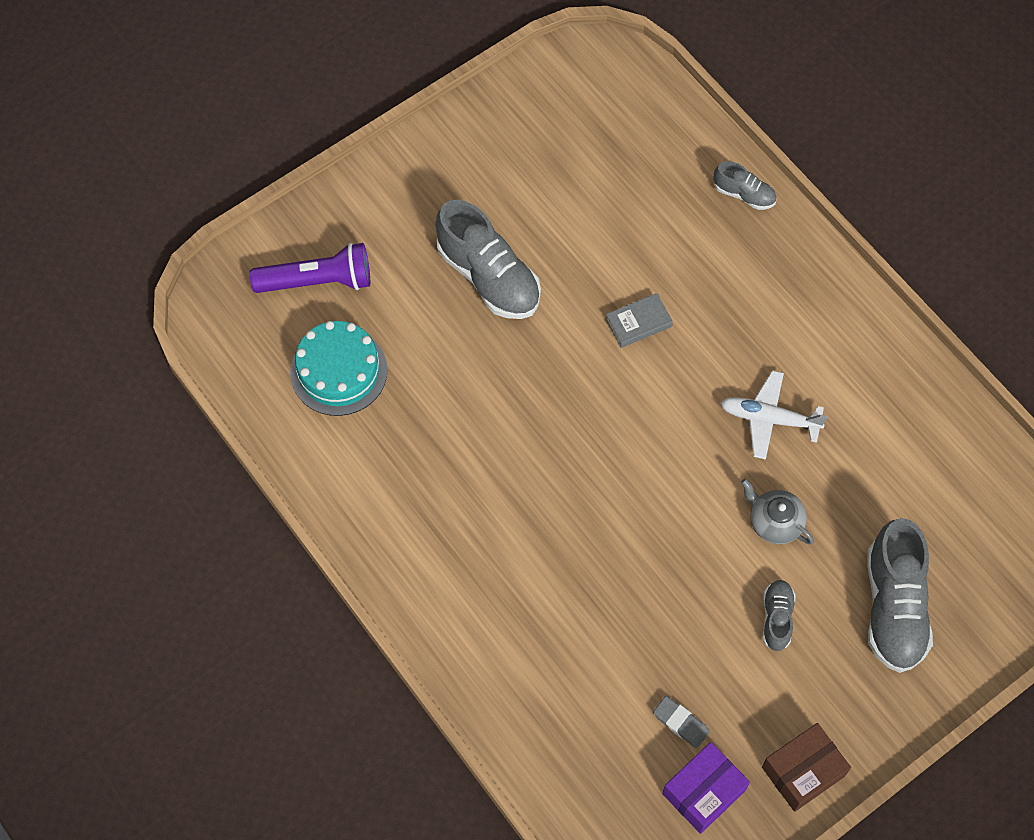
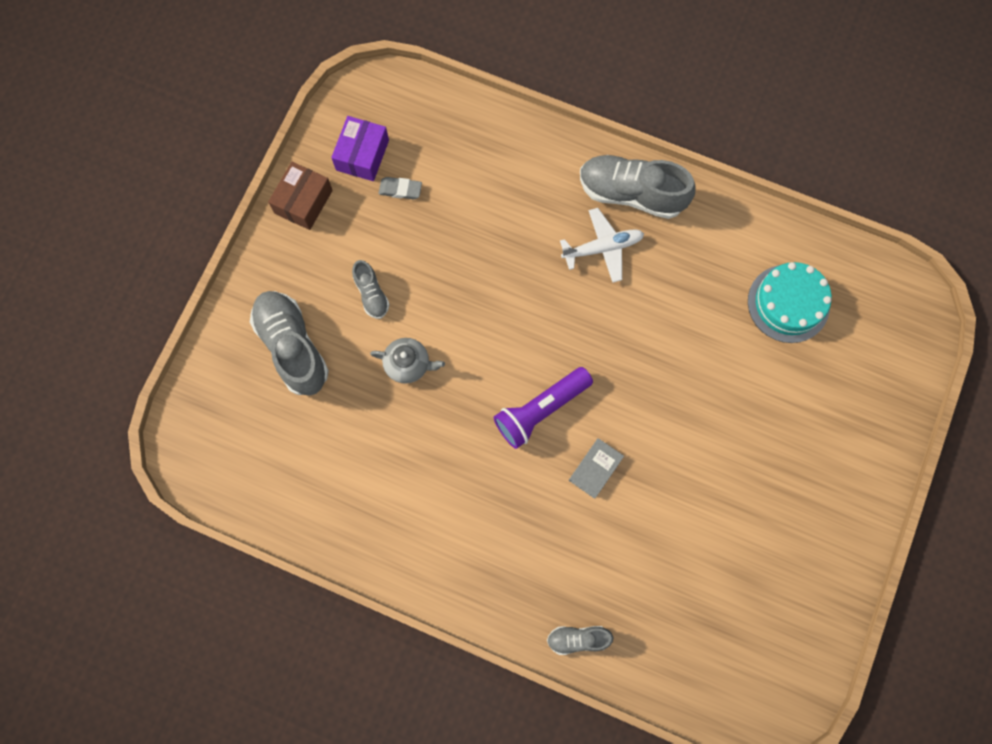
camera: 150 degrees right, 10 degrees up
(318, 281) = (855, 365): purple flashlight -> purple flashlight (540, 410)
(488, 277) = (732, 442): grey shoe -> grey shoe (631, 193)
(769, 419) = (453, 444): white plane -> white plane (602, 248)

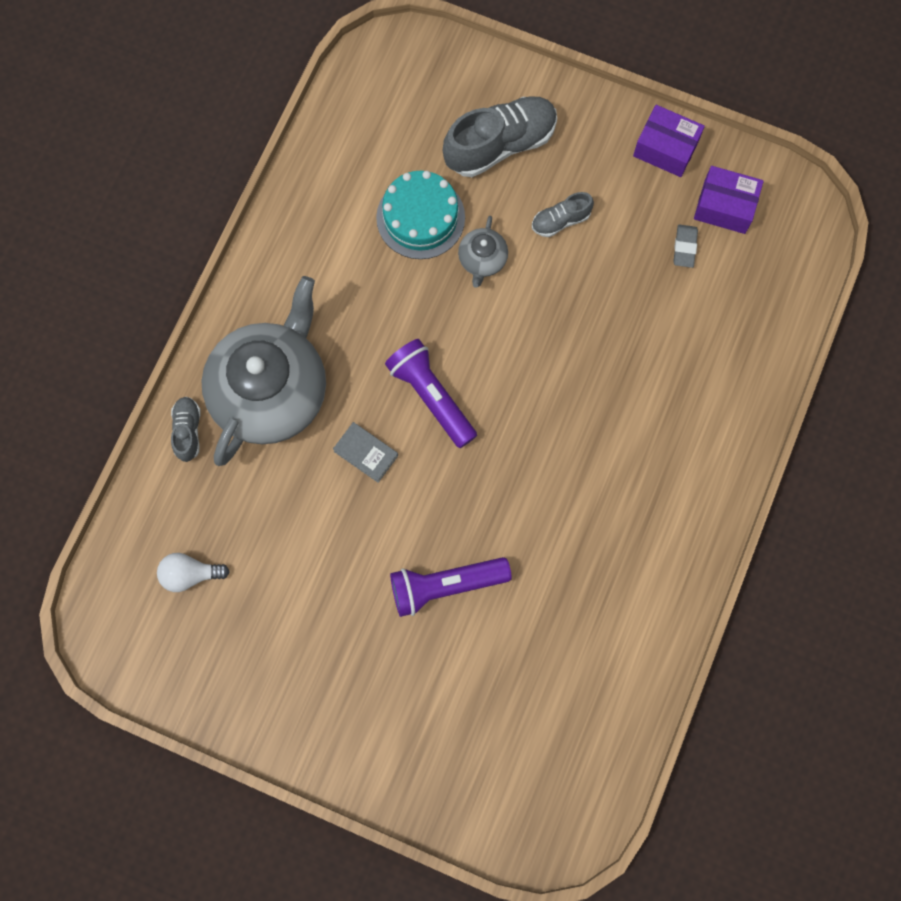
camera: 90 degrees right, 0 degrees up
(303, 202) = (665, 148): brown box -> purple box
(536, 559) = (271, 391): none -> grey teapot
(602, 248) = (622, 467): white plane -> none
(631, 193) = (692, 502): grey shoe -> none
(713, 397) = (445, 586): none -> purple flashlight
(715, 630) = (190, 574): none -> white light bulb
(788, 303) = (559, 680): turquoise cake -> turquoise cake (420, 217)

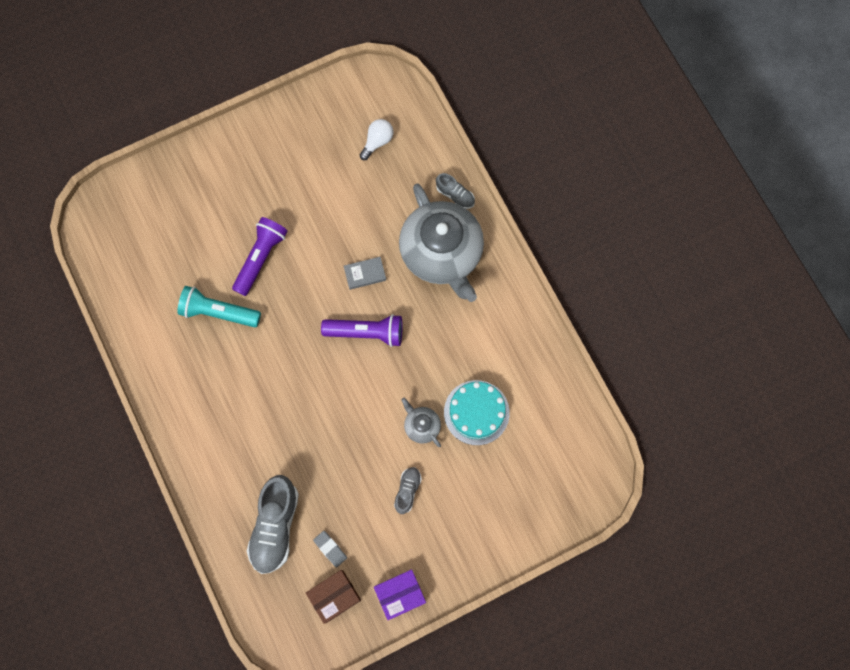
camera: 130 degrees right, 0 degrees up
(500, 145) = (484, 496): grey shoe -> grey shoe (275, 526)
(548, 577) = (218, 312): none -> turquoise flashlight
(724, 206) = (334, 596): purple box -> brown box

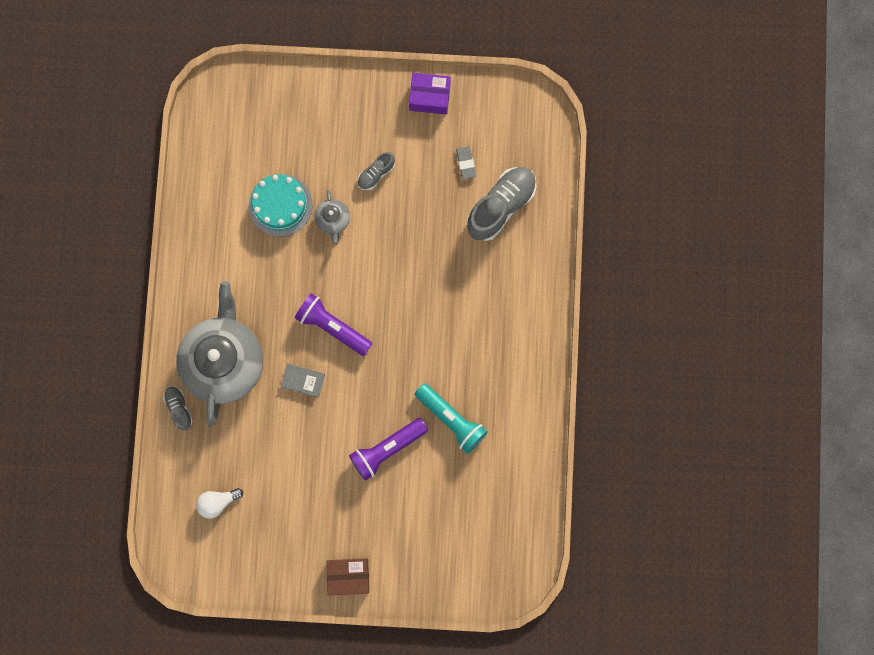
camera: 150 degrees left, 5 degrees up
(334, 596) = (483, 125): brown box -> brown box (348, 576)

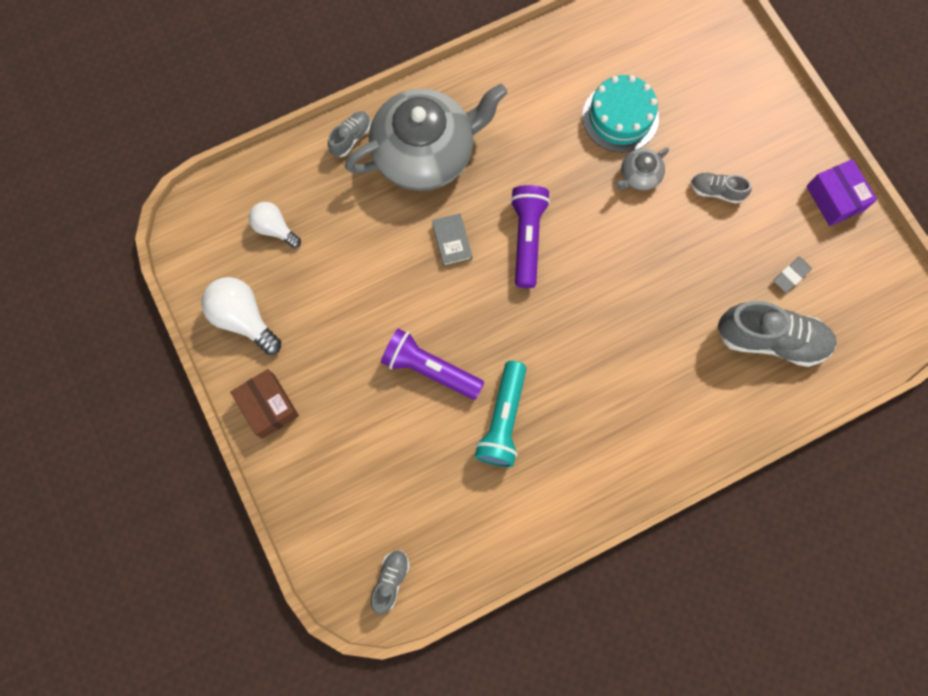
camera: 60 degrees right, 5 degrees down
(273, 560) = (243, 318): none -> white light bulb
(514, 556) = (390, 580): none -> grey shoe

